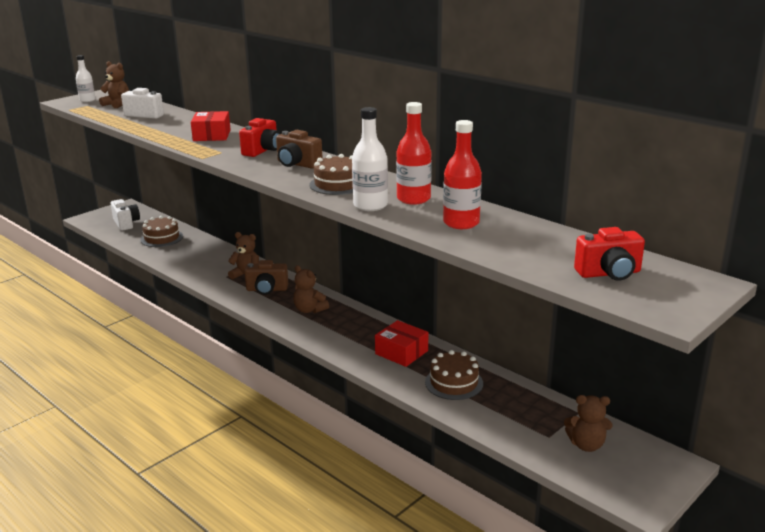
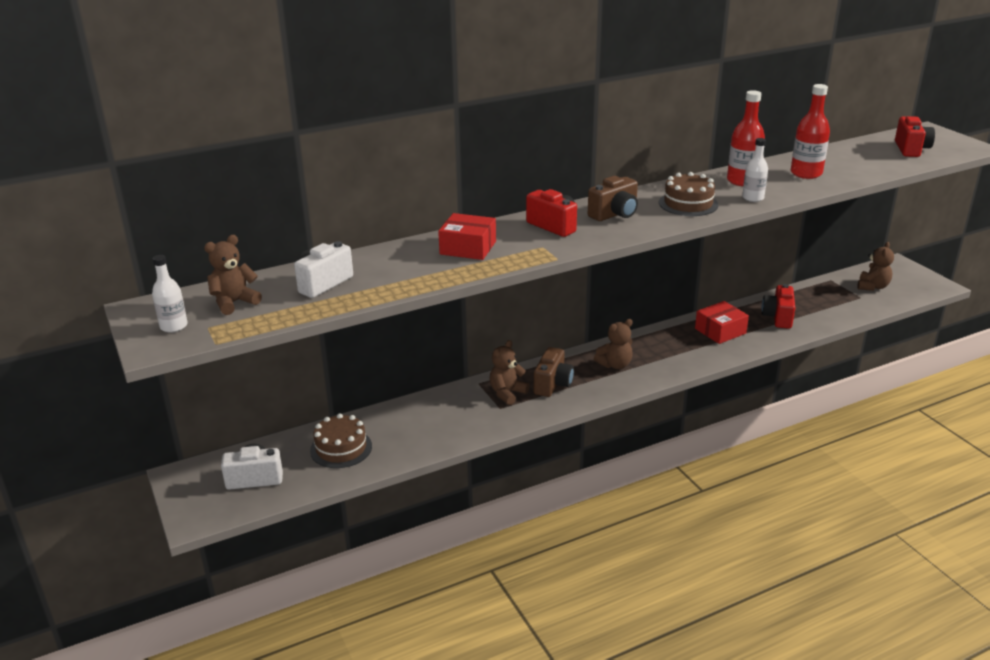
camera: 70 degrees left, 5 degrees up
(370, 205) = (753, 198): white bottle -> white bottle, size x0.65
(454, 383) = (778, 317): brown cake -> red camera

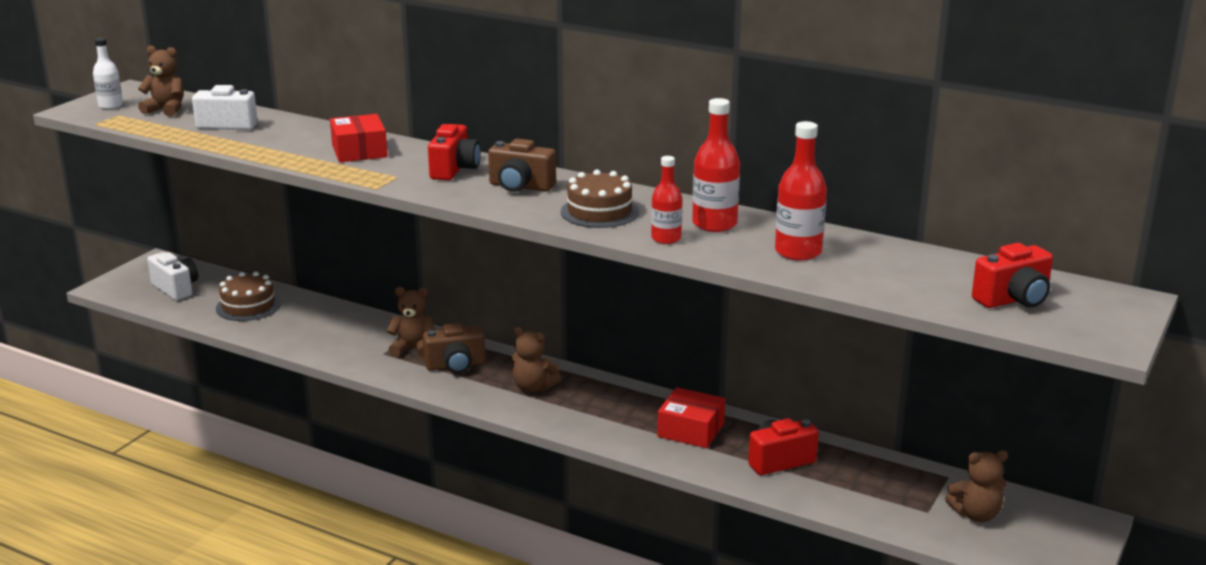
camera: 55 degrees right, 5 degrees down
(753, 198) = (666, 238): white bottle -> red bottle

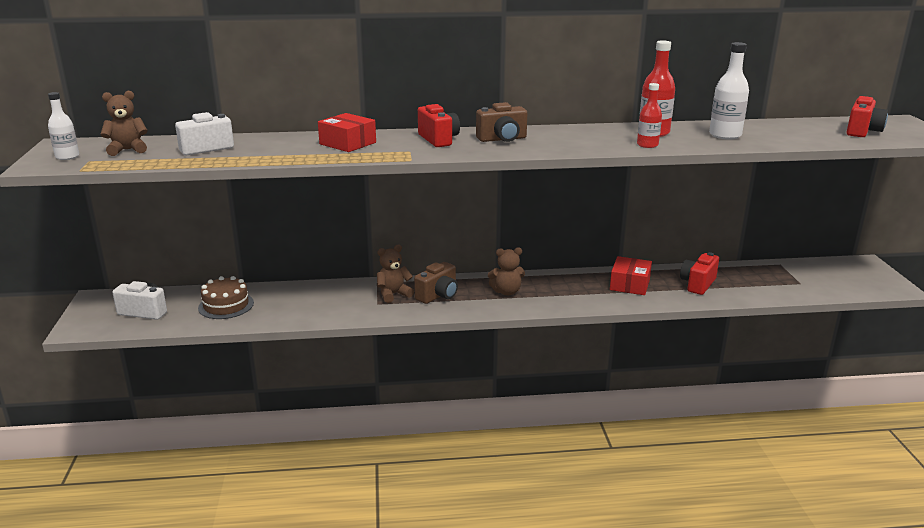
camera: 35 degrees left, 0 degrees up
(599, 212) = (579, 141): brown cake -> none
(690, 430) = (630, 284): red box -> red box turned 60 degrees counterclockwise
(798, 252) = (725, 135): red bottle -> white bottle
(976, 514) = (821, 277): brown teddy bear -> none

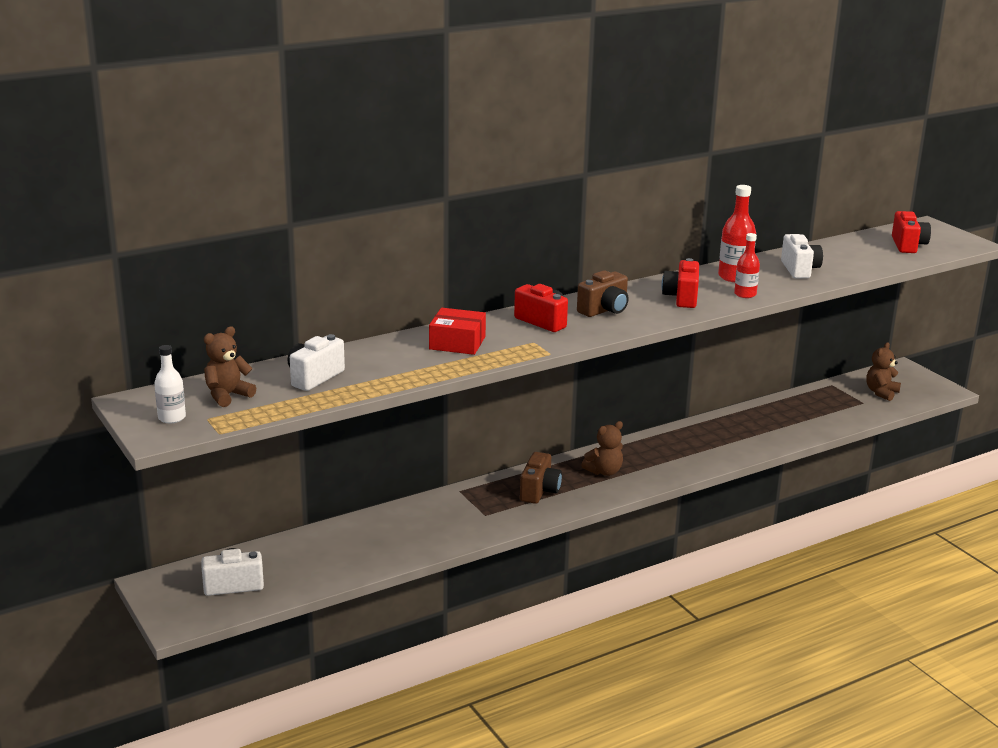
camera: 25 degrees left, 0 degrees up
(226, 305) = (321, 555): brown cake -> none
(393, 294) = (491, 500): brown teddy bear -> brown teddy bear (881, 393)
(630, 284) = (714, 437): red box -> none
(697, 284) = (776, 423): red camera -> red camera (681, 298)
(725, 135) = (799, 270): white bottle -> white camera

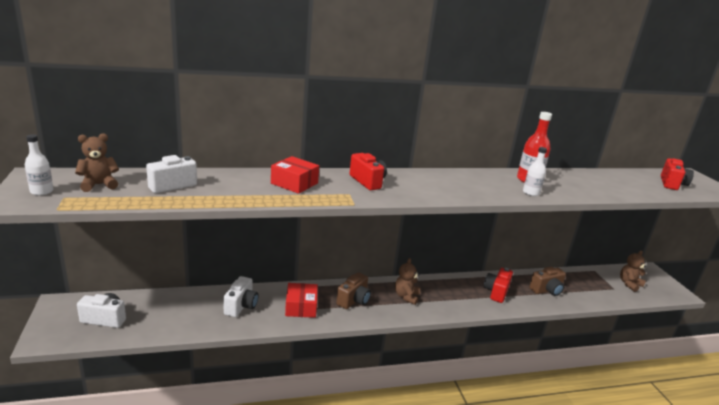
camera: 15 degrees right, 0 degrees up
(476, 514) = (301, 307): none -> red box
(604, 310) = (418, 183): brown camera -> brown camera (547, 290)
(604, 471) = (406, 296): brown teddy bear -> brown teddy bear turned 120 degrees clockwise
(681, 298) = (481, 186): red camera -> red camera (496, 292)
(745, 294) = (531, 193): red bottle -> white bottle
(799, 270) = (581, 184): white camera -> white camera (241, 306)

